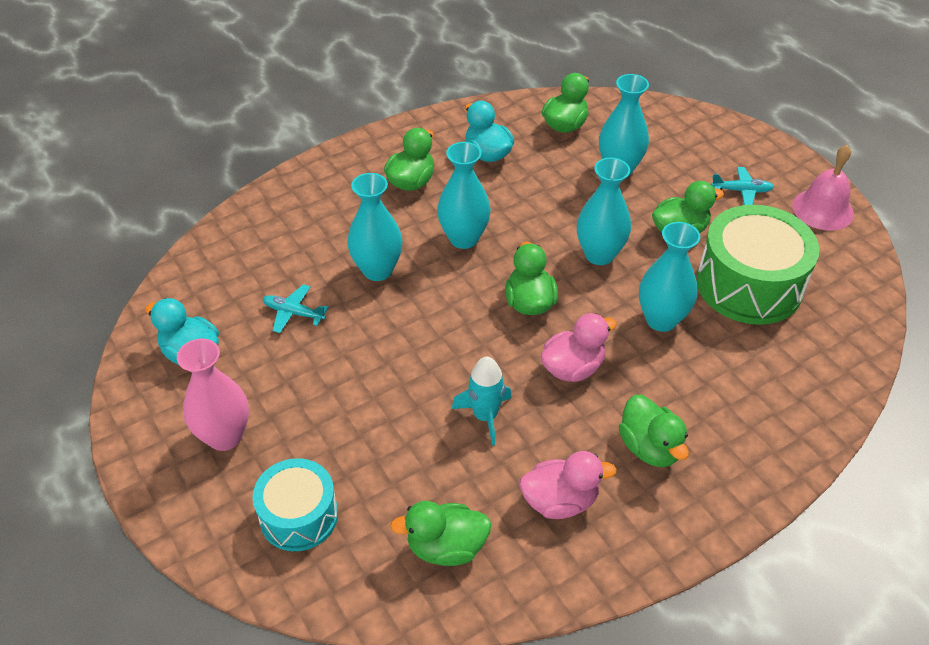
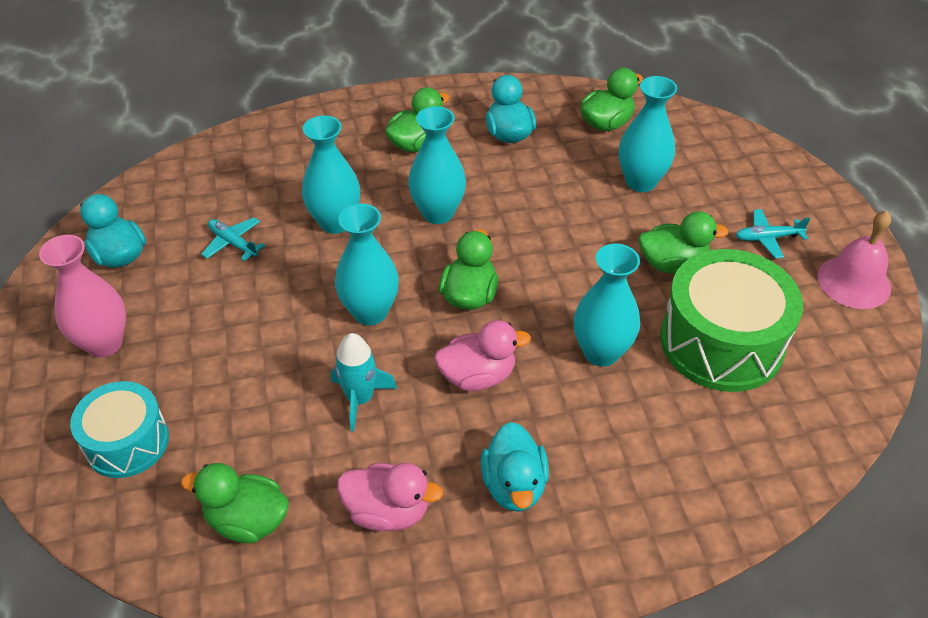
camera: 20 degrees right, 0 degrees up
(599, 254) = (570, 266): turquoise vase -> turquoise vase (370, 312)
(649, 447) = (514, 485): green duck -> turquoise duck
(742, 191) = (767, 238): turquoise plane -> turquoise plane turned 150 degrees clockwise

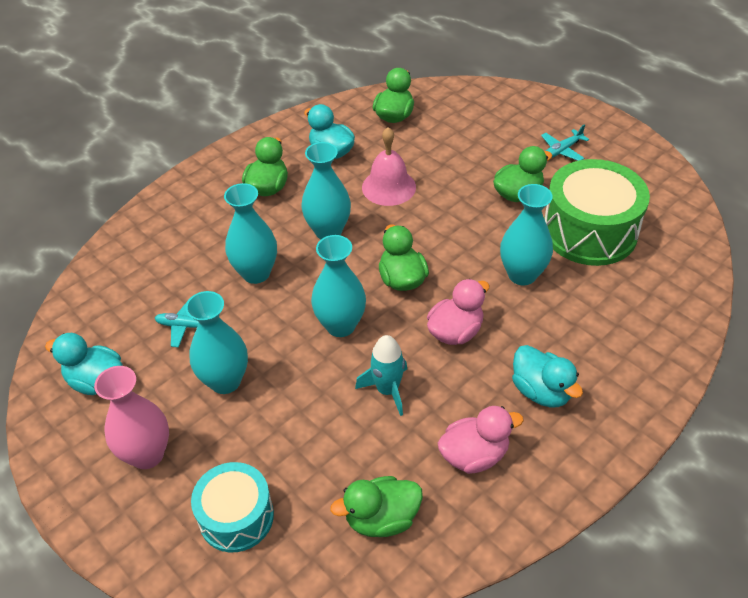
camera: 30 degrees left, 0 degrees up
(640, 182) = (451, 147): turquoise vase -> turquoise vase (225, 381)
(854, 282) = (634, 156): pink bell -> pink bell (388, 187)

